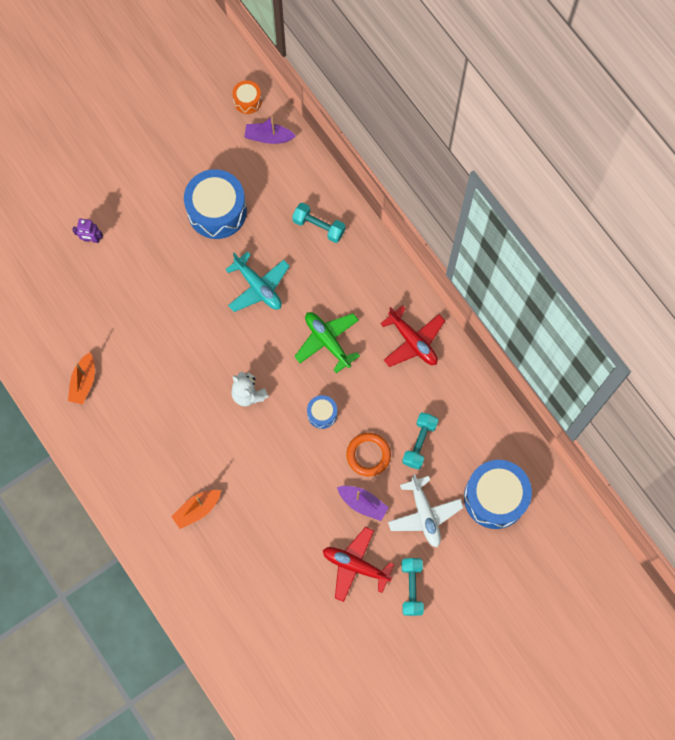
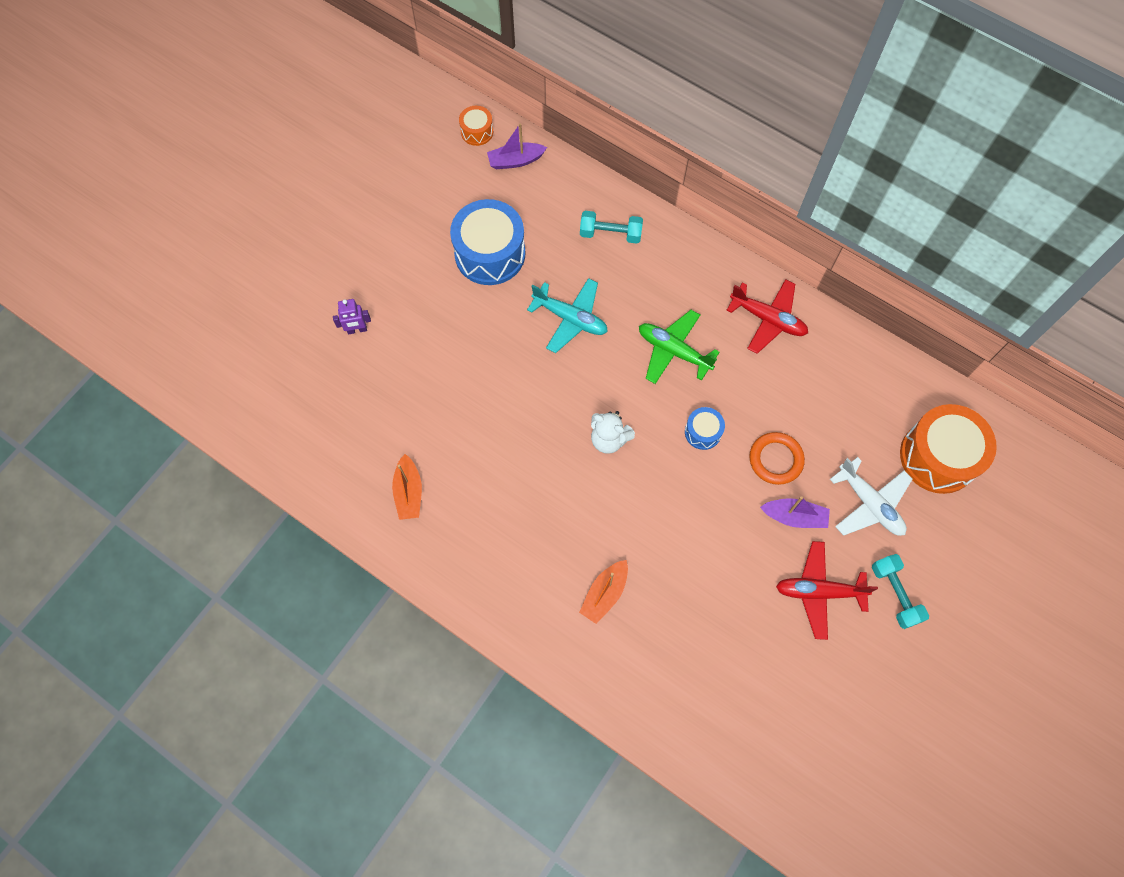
camera: 20 degrees left, 5 degrees down
(419, 443) = (826, 426): turquoise dumbbell -> none
(495, 497) = (938, 457): blue drum -> orange drum

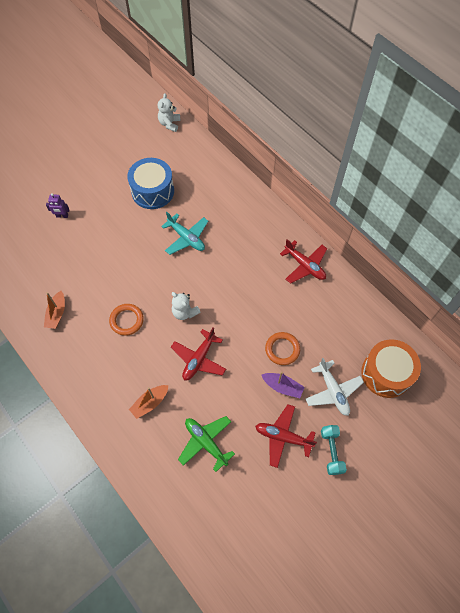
camera: 15 degrees right, 5 degrees down
(477, 132) = (169, 124): orange drum -> white teddy bear
(515, 161) = (186, 144): purple boat -> none
(523, 475) = (127, 320): none -> orange ring
(610, 234) = (226, 196): turquoise dumbbell -> none
(655, 507) = (199, 359): none -> red plane
(673, 351) = (241, 270): green plane -> green plane (206, 442)
(703, 432) = (243, 322): blue drum -> none

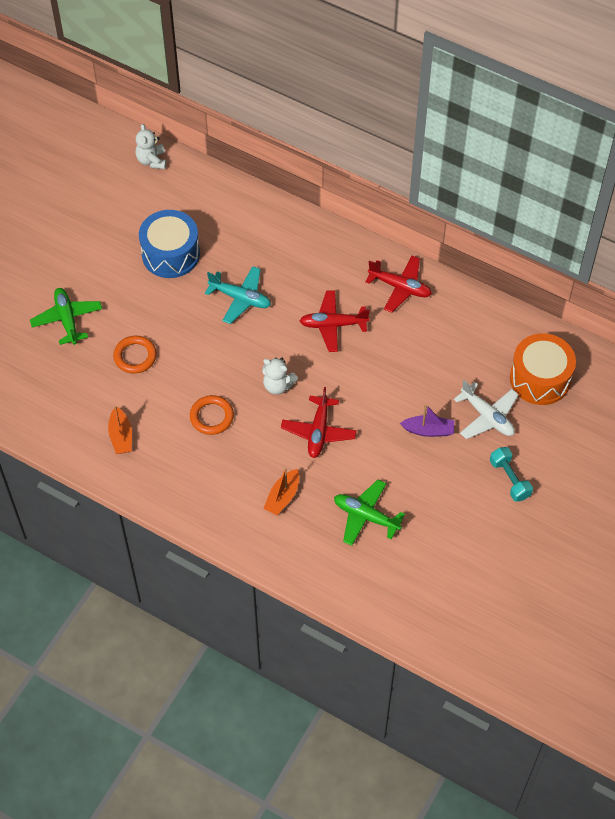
camera: 20 degrees left, 5 degrees down
(62, 216) = (67, 319): purple robot -> green plane
(282, 349) = (411, 390): orange ring -> orange ring (135, 356)
(283, 437) = (450, 482): red plane -> red plane (333, 325)

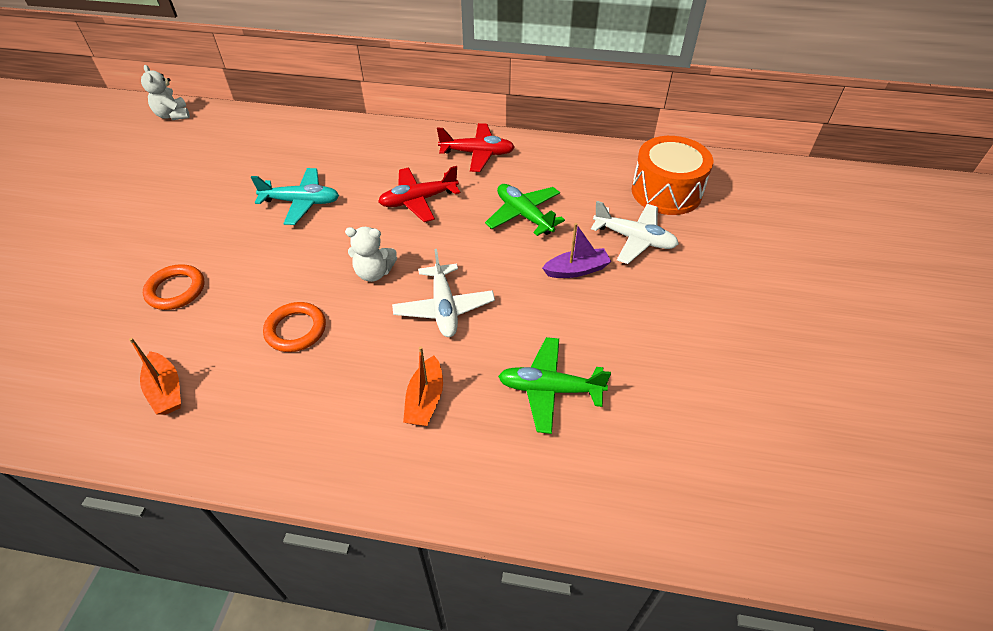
camera: 20 degrees left, 10 degrees down
(67, 319) = (76, 274): green plane -> green plane (524, 215)
(170, 254) = (207, 183): blue drum -> none
(318, 431) = (444, 308): red plane -> white plane
(509, 479) = (699, 293): turquoise dumbbell -> none

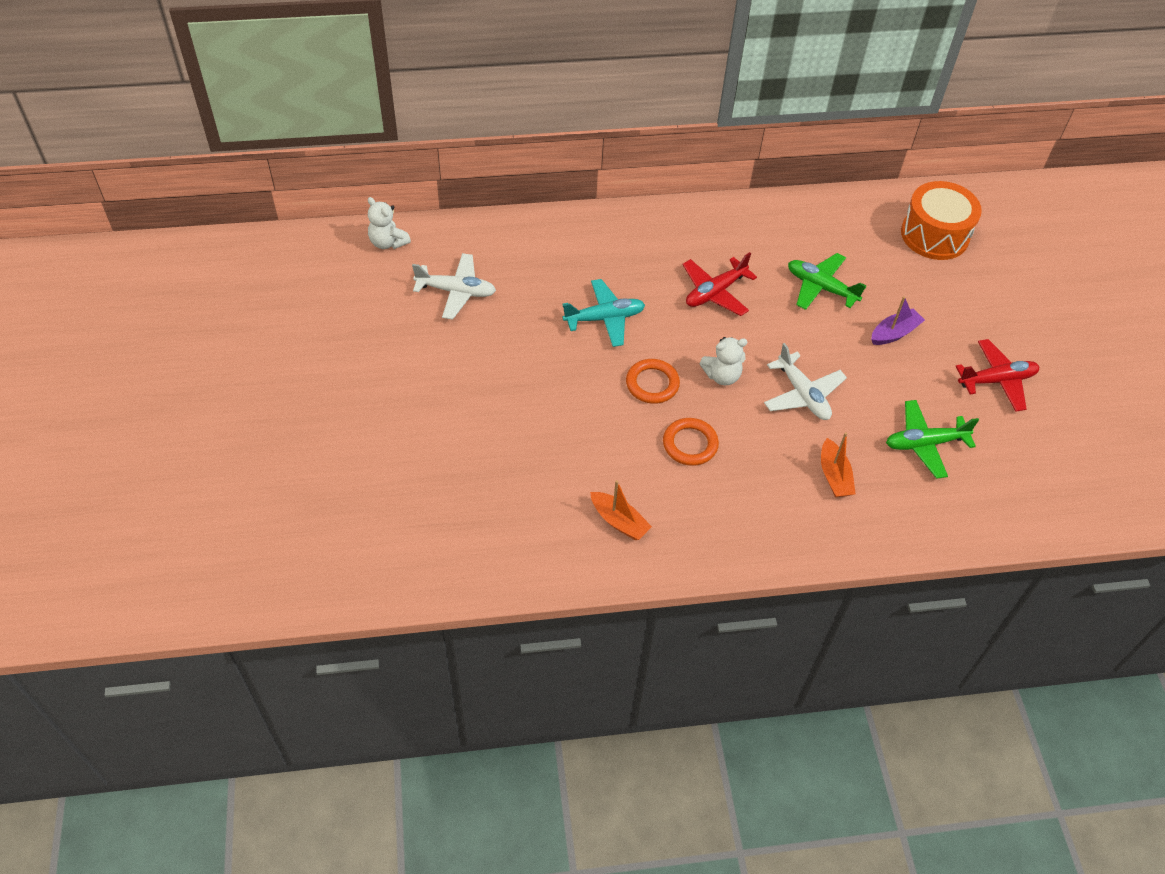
camera: 20 degrees left, 5 degrees up
(176, 290) = (554, 434): orange ring -> orange ring (652, 384)
(477, 153) = (740, 227): red plane -> red plane (996, 380)
(634, 239) = (928, 291): white plane -> white plane (456, 291)

